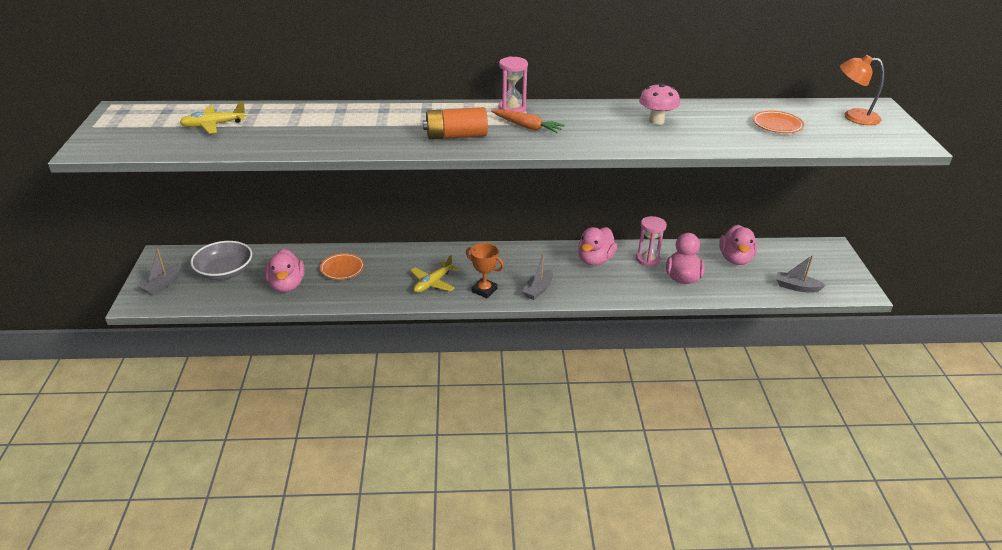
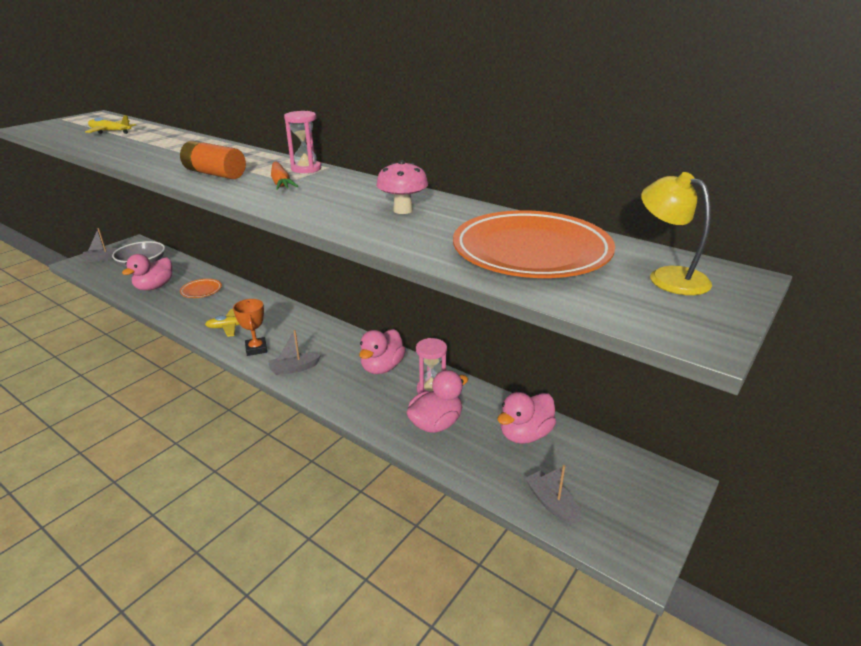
camera: 40 degrees right, 5 degrees down
(595, 260) = (382, 367): pink duck -> pink duck turned 45 degrees counterclockwise
(777, 125) = (531, 252): orange plate -> orange plate, size x2.14
(853, 116) = (668, 276): orange lamp -> yellow lamp

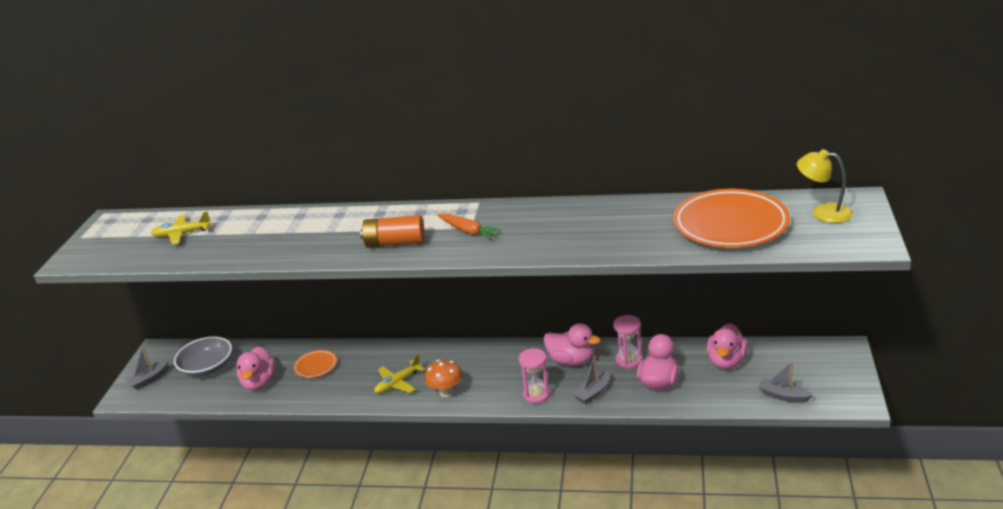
camera: 25 degrees left, 0 degrees up
(256, 349) = (446, 392): orange trophy -> orange mushroom
(294, 368) = (500, 393): grey boat -> grey boat (593, 393)
(306, 169) = (463, 210): pink hourglass -> pink hourglass (536, 394)
(382, 367) = (571, 360): pink duck -> pink duck turned 60 degrees counterclockwise
(403, 210) = (603, 222): pink mushroom -> none

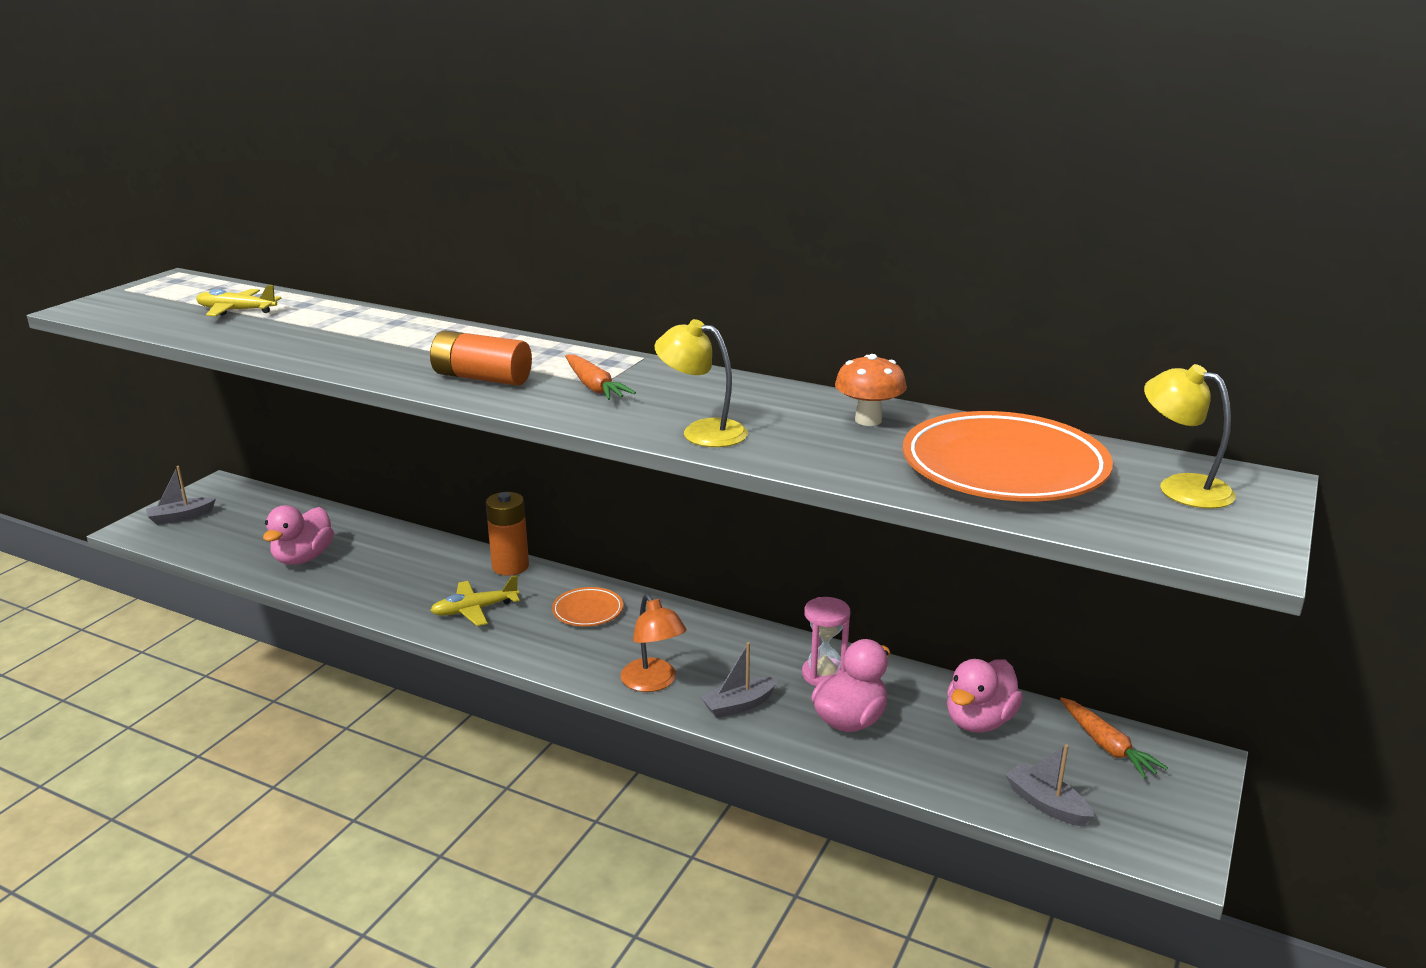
camera: 15 degrees right, 5 degrees down
(207, 367) = (258, 522): grey bowl -> none
(315, 366) = (387, 558): orange plate -> orange plate (588, 611)
(399, 349) = (510, 566): none -> orange battery
(446, 392) = (529, 641): orange mushroom -> orange mushroom (868, 420)
(536, 394) = (653, 682): pink hourglass -> orange lamp
(555, 245) = (702, 431): none -> yellow lamp
(571, 360) = (737, 650): pink duck -> none
(797, 355) = (1107, 746): none -> orange carrot

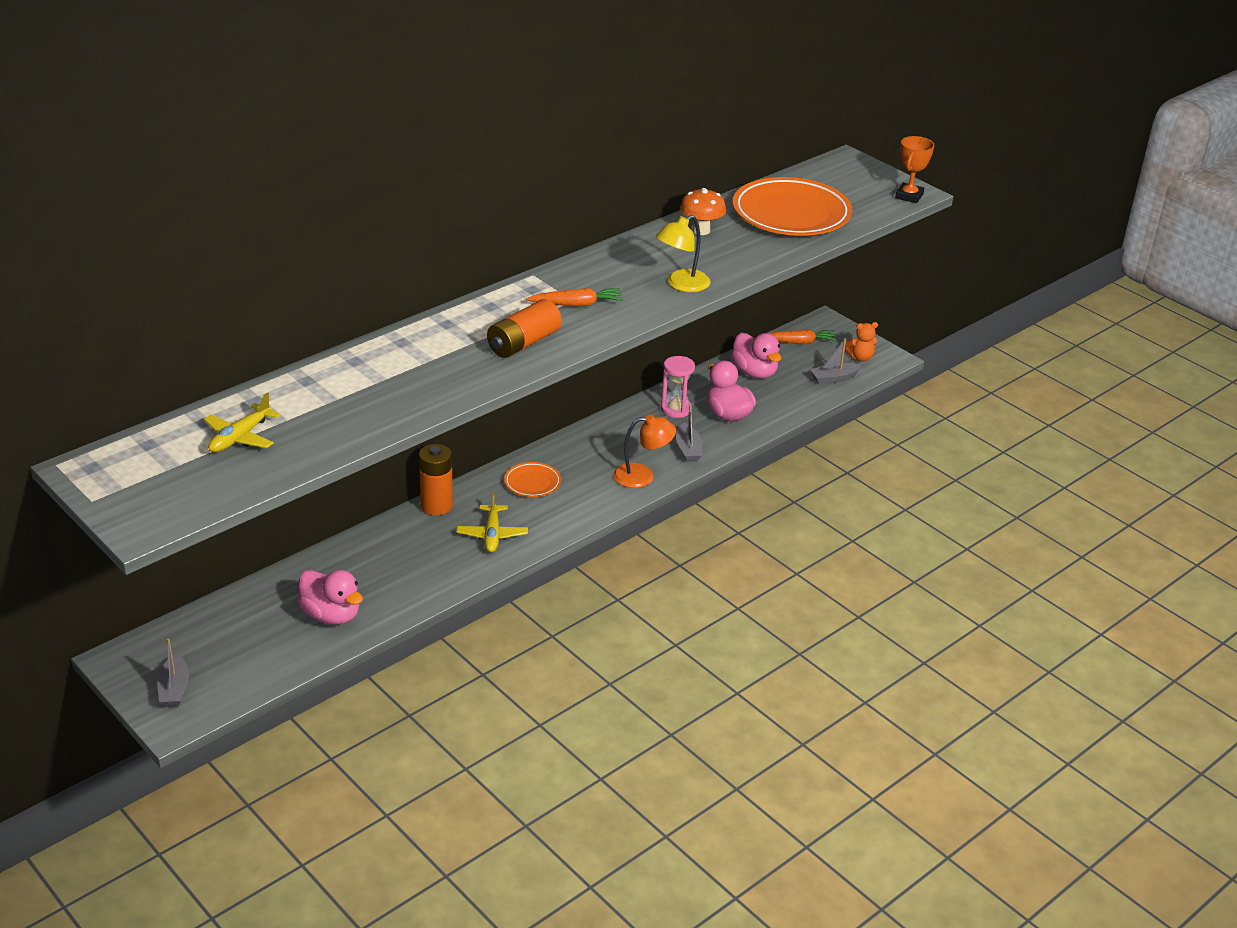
camera: 70 degrees left, 10 degrees up
(1140, 821) = (860, 357): none -> orange teddy bear
(1181, 487) = (841, 179): yellow lamp -> none
(1223, 552) = (909, 196): none -> orange trophy

